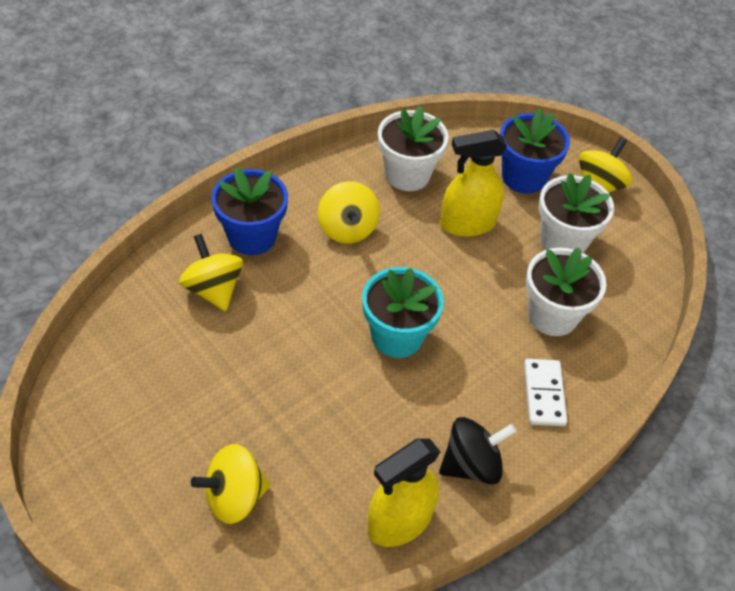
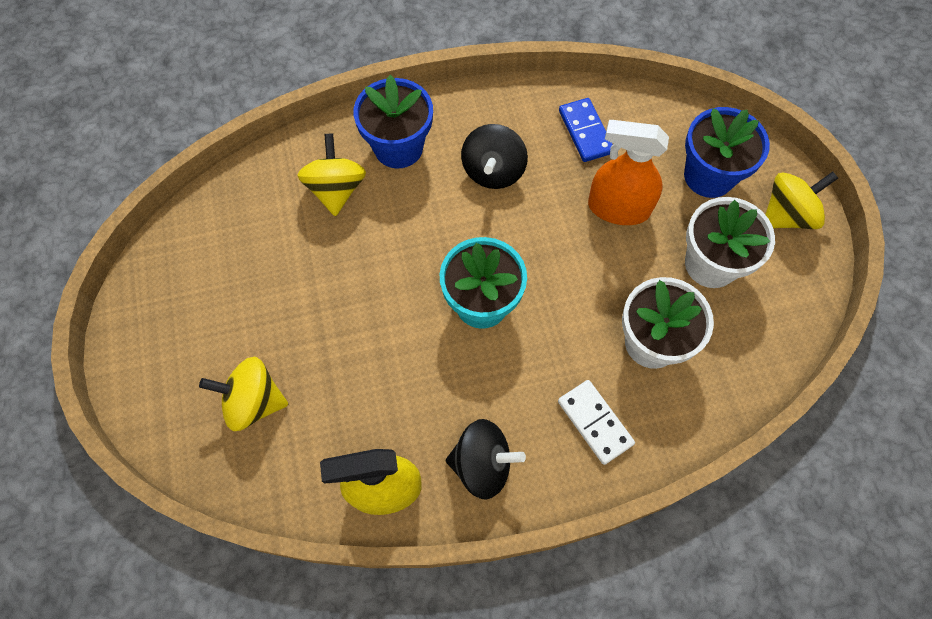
camera: 30 degrees right, 15 degrees up
(347, 229) = (493, 171): yellow spinning top -> black spinning top
(407, 174) = (585, 132): white flower pot -> blue domino
(467, 224) = (618, 208): yellow spray bottle -> orange spray bottle
(543, 394) = (594, 422): white domino -> white domino turned 60 degrees counterclockwise

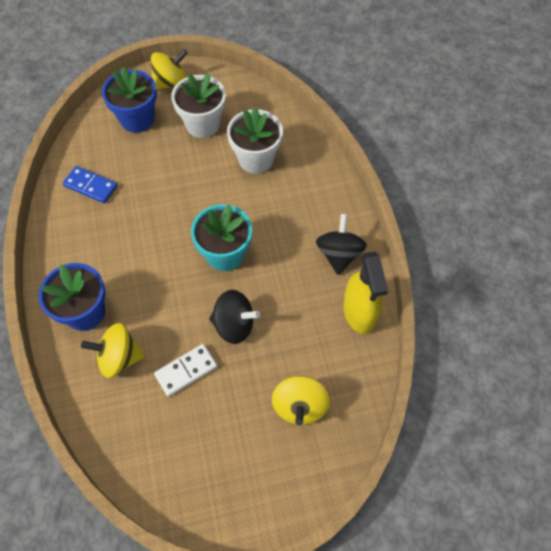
camera: 90 degrees left, 5 degrees down
(493, 171) = (117, 245): black spinning top -> black spinning top (234, 325)
(585, 132) = (91, 186): blue domino -> blue domino turned 45 degrees clockwise
(594, 422) = (309, 192): white domino -> white domino (186, 371)
(618, 208) = (157, 170): orange spray bottle -> none
(787, 215) = (171, 83): yellow spinning top -> yellow spinning top turned 90 degrees clockwise

